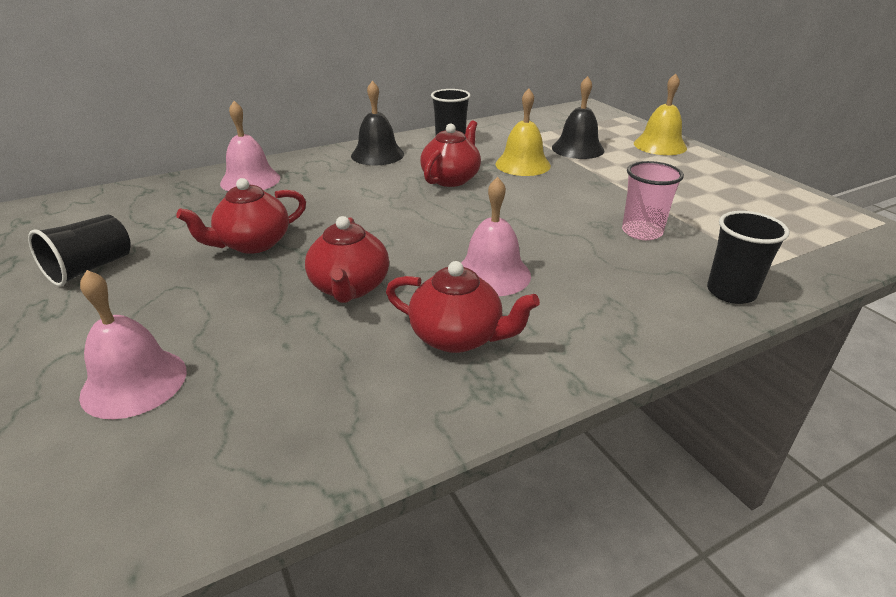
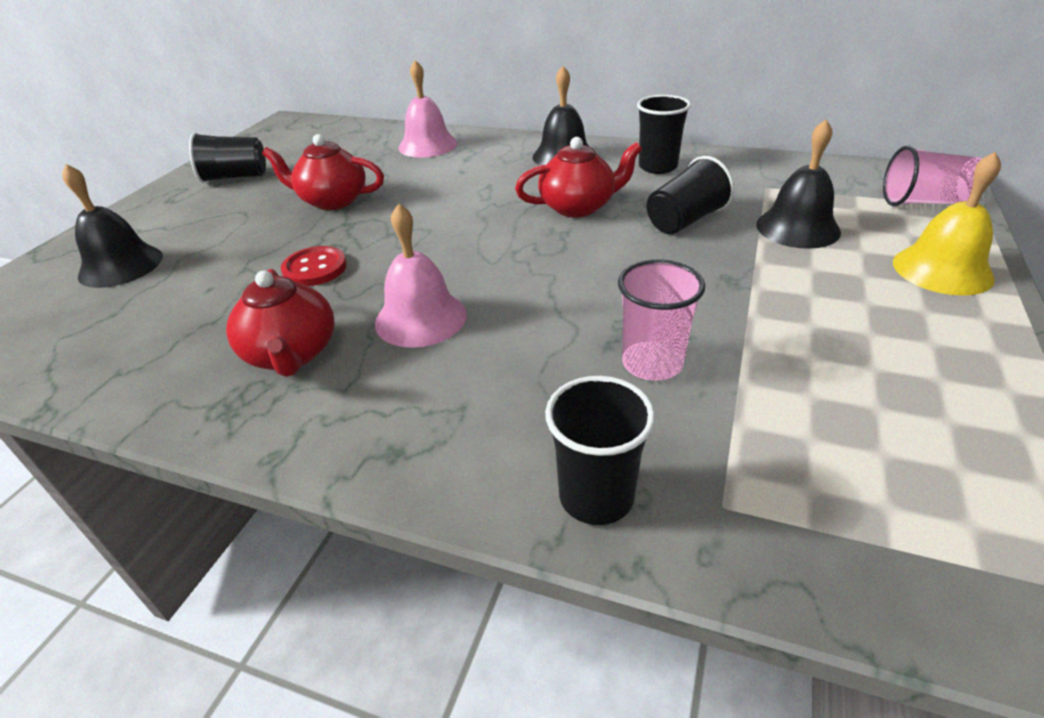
camera: 50 degrees right, 5 degrees up
(134, 382) = (121, 265): pink bell -> black bell
(350, 287) = (315, 268): red teapot -> red button
(522, 164) = (685, 221): yellow bell -> black cup
(602, 120) = (924, 202): none -> pink cup

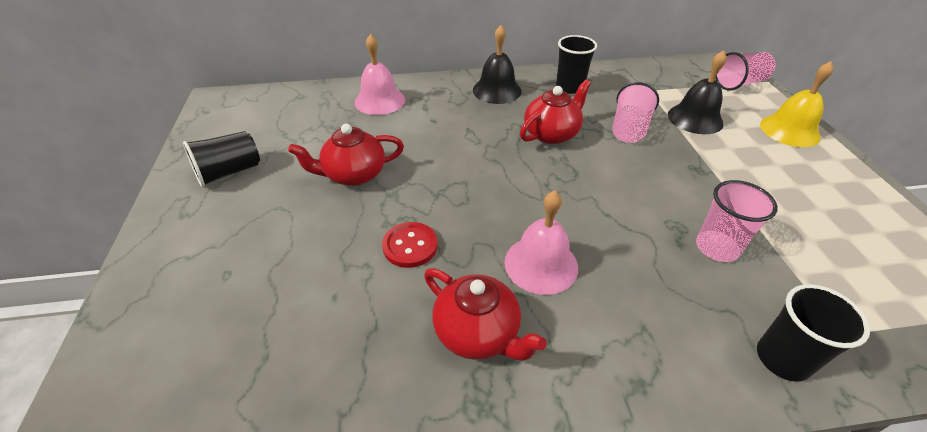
camera: 30 degrees left, 5 degrees up
(121, 265) = (213, 302): black bell -> none
(685, 221) = (629, 129): black cup -> pink cup

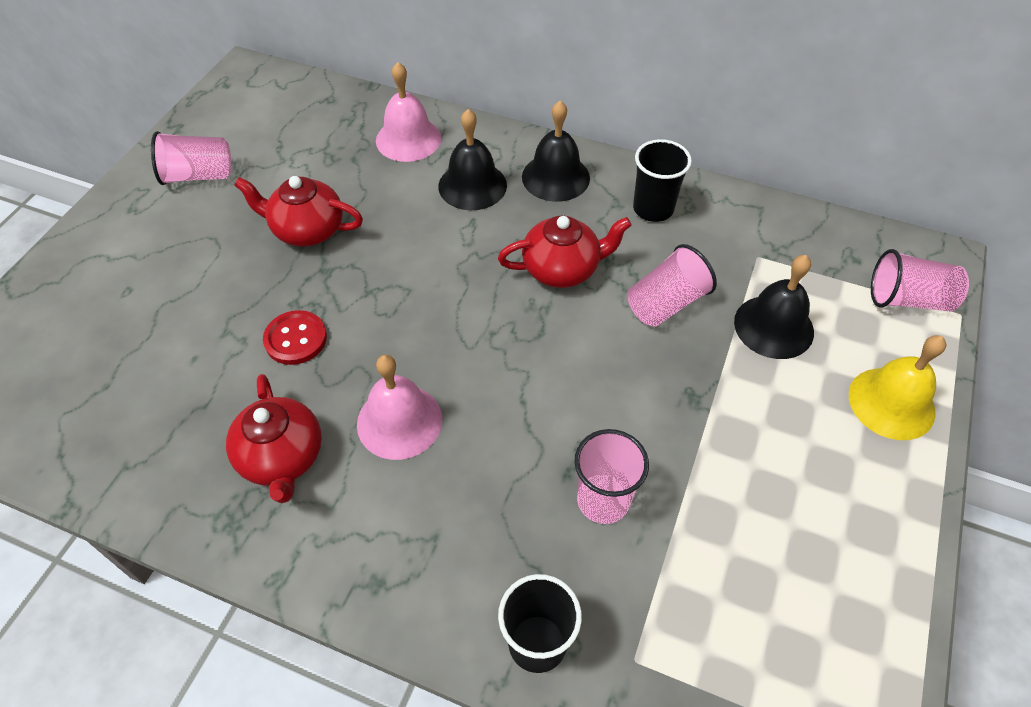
camera: 30 degrees right, 10 degrees up
(229, 172) = (199, 175): black cup -> pink cup
(449, 111) = (472, 185): none -> black bell

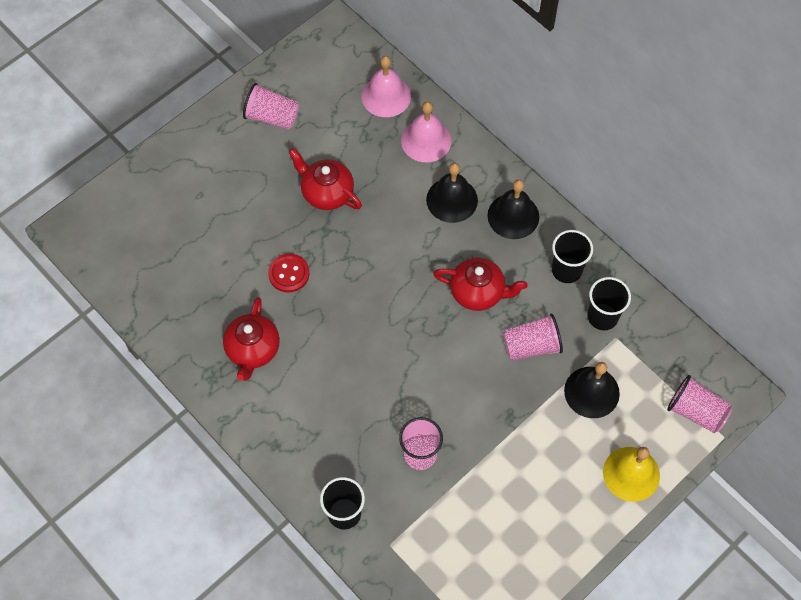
camera: 25 degrees right, 10 degrees up
(399, 421) = (327, 356): pink bell -> pink bell (386, 96)
(727, 240) = (602, 316): none -> black cup

